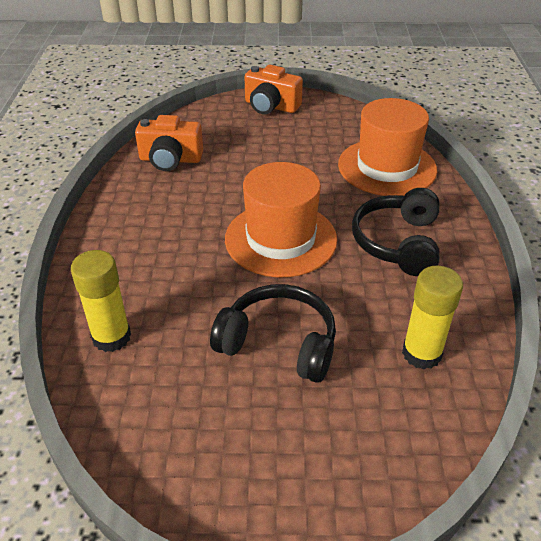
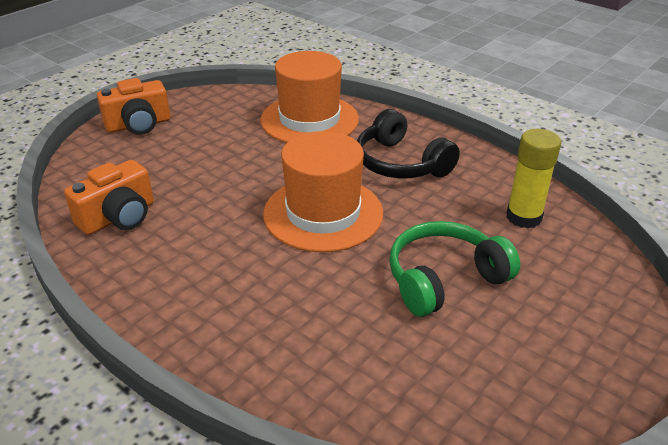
camera: 50 degrees left, 5 degrees down
(111, 337) = (326, 380): yellow glue stick -> none
(278, 344) = (444, 279): black headphones -> green headphones

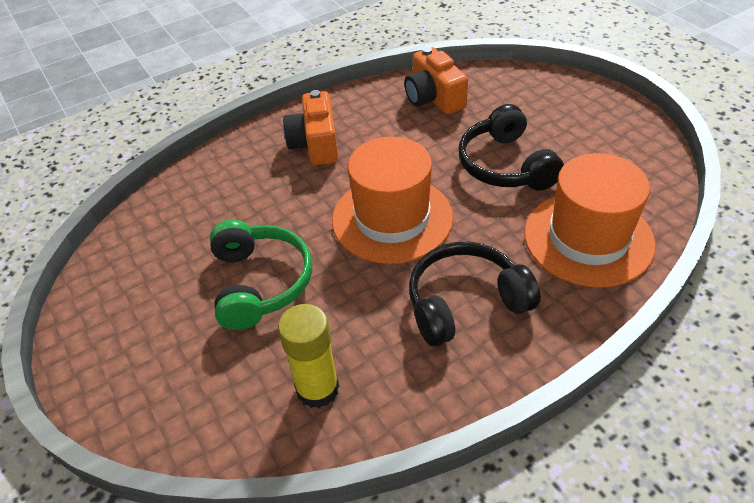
camera: 110 degrees right, 10 degrees up
(138, 125) = (593, 107): orange camera -> orange camera (315, 144)
(230, 161) = (506, 165): none -> black headphones

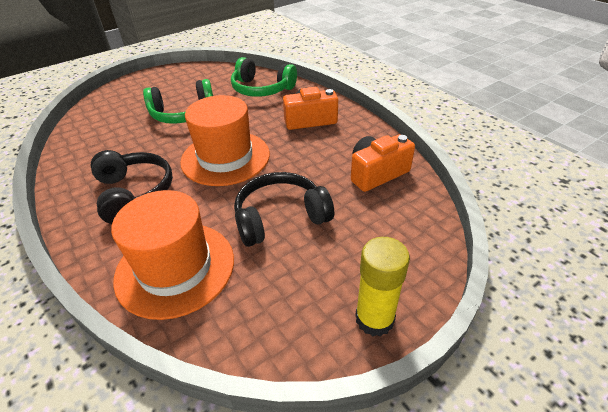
camera: 85 degrees right, 5 degrees down
(209, 194) = (262, 89): none -> green headphones
(317, 389) = (99, 139): yellow glue stick -> yellow glue stick (374, 319)

